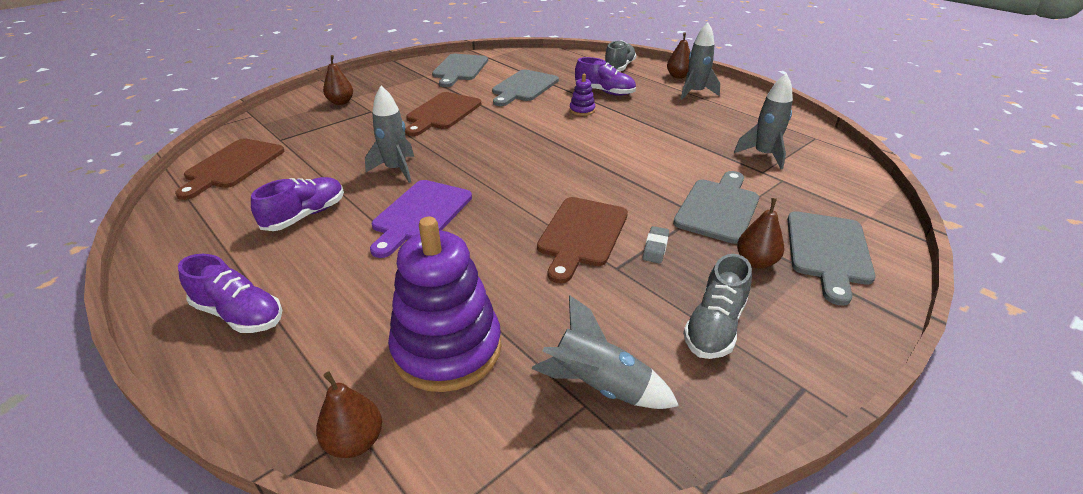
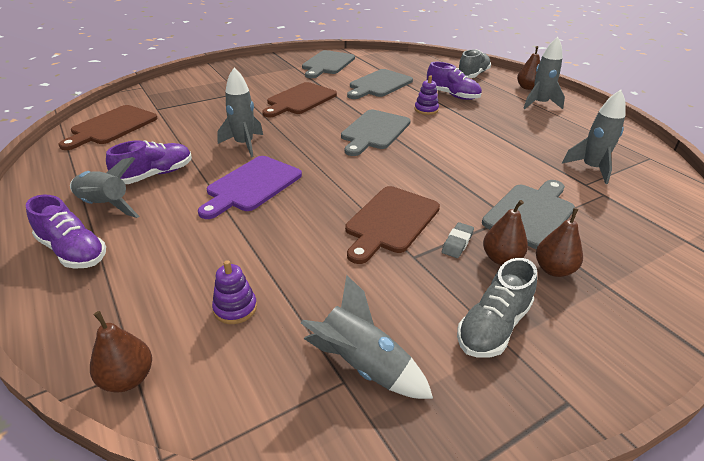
camera: 10 degrees right, 0 degrees up
(258, 258) = (105, 206): none -> grey rocket
(341, 102) = (217, 83): brown pear -> brown pear (501, 258)
(447, 349) = (235, 308): purple stacking toy -> purple stacking toy, size x0.43
(828, 251) = (632, 269): grey cutting board -> grey cutting board (374, 131)

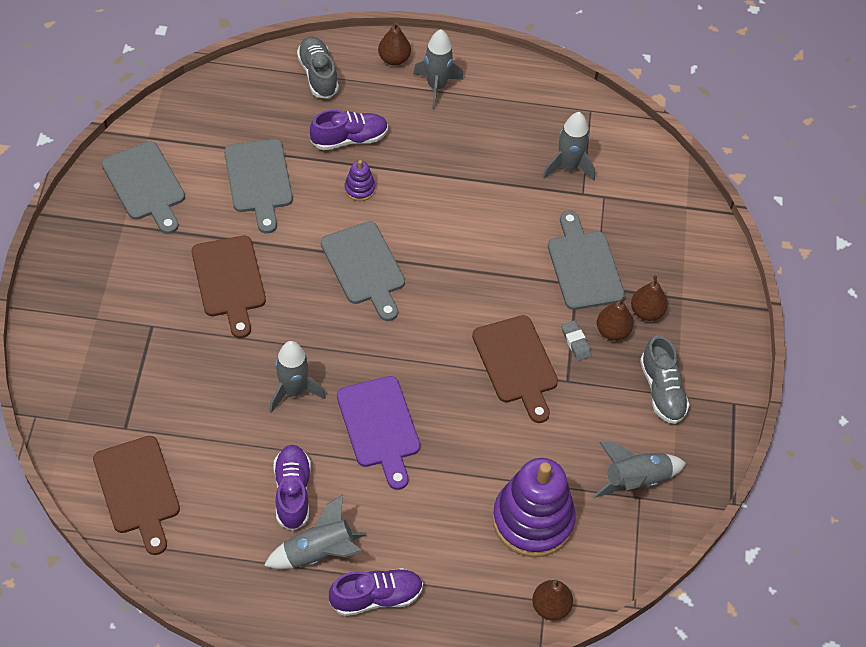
camera: 55 degrees left, 20 degrees up
(235, 308) = (532, 520): purple stacking toy -> purple stacking toy, size x2.33

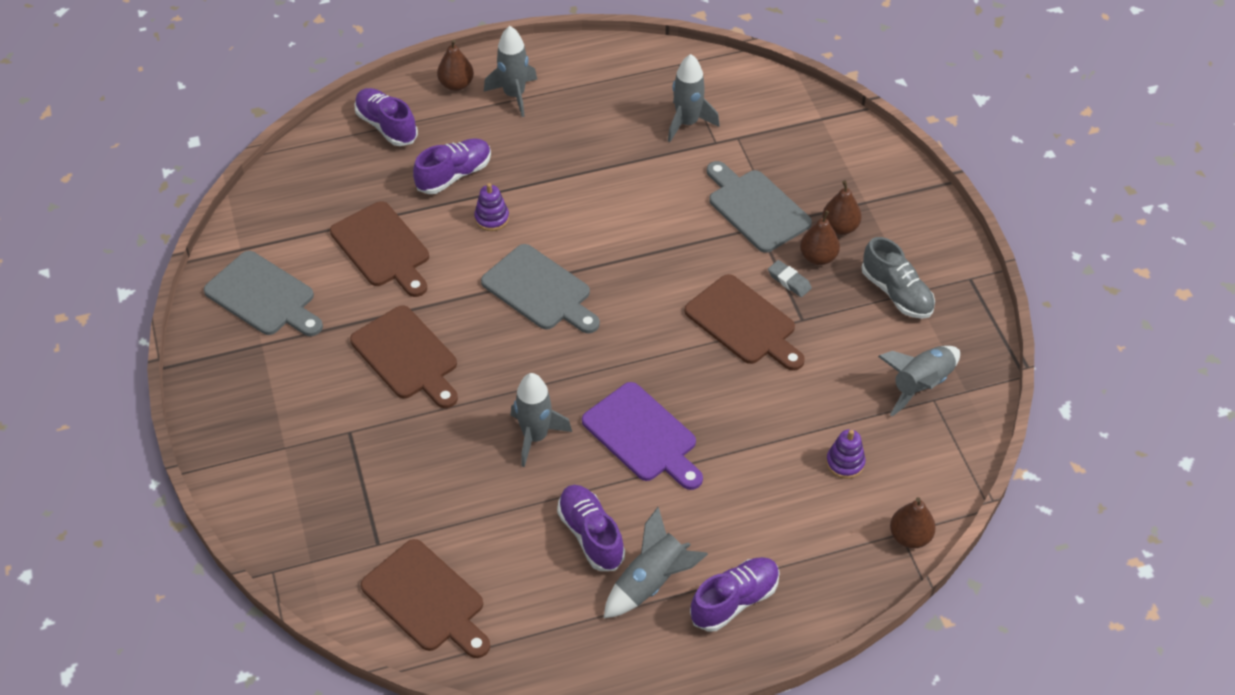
camera: 20 degrees left, 5 degrees down
(259, 180) = (382, 248): grey cutting board -> brown cutting board
(318, 74) = (386, 126): grey shoe -> purple shoe
(532, 520) = (845, 463): purple stacking toy -> purple stacking toy, size x0.43

